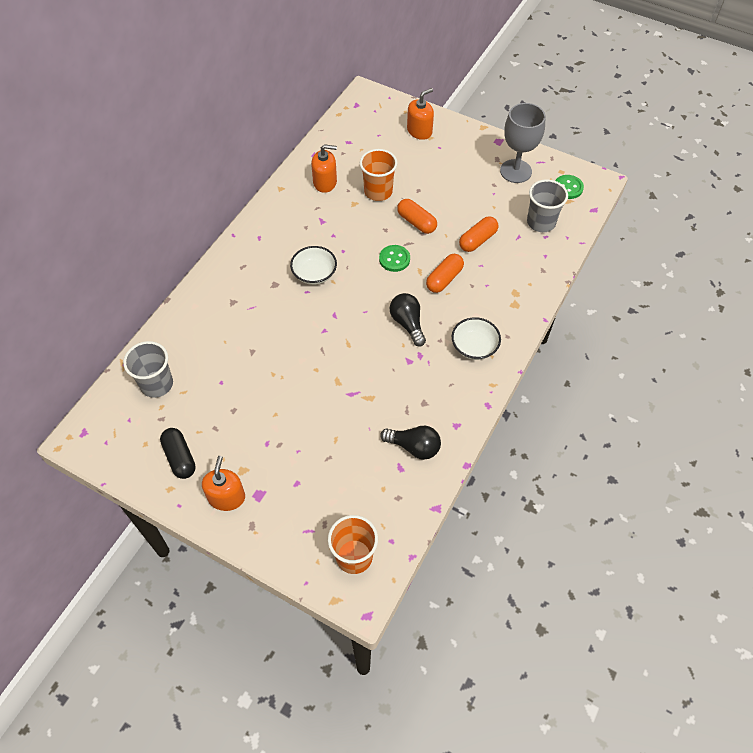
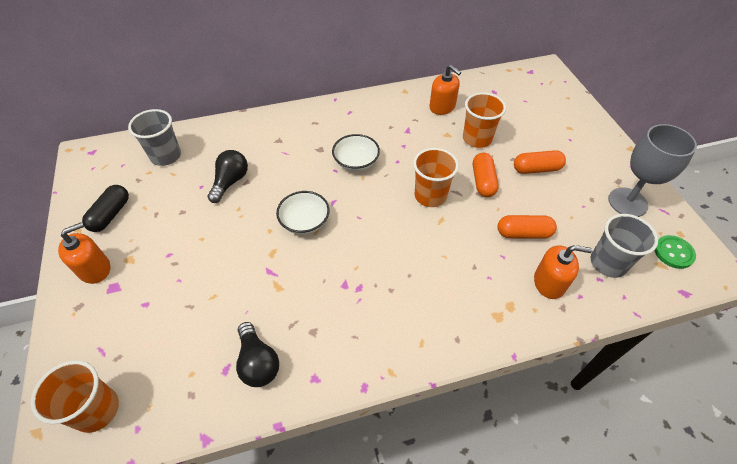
camera: 45 degrees right, 5 degrees down
(394, 259) = (430, 196): green button -> orange cup
(407, 323) = (380, 253): black light bulb -> black light bulb (230, 182)
(419, 131) = (565, 118): orange soap dispenser -> orange soap dispenser (549, 282)
(444, 279) = (455, 242): orange capsule -> orange capsule (536, 169)
(474, 347) = (414, 322): white bowl -> white bowl (305, 222)

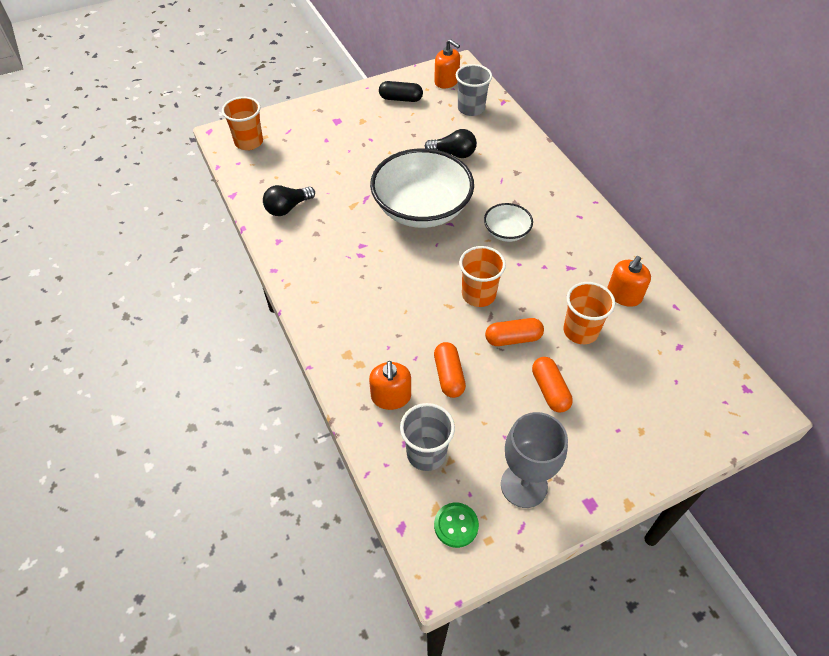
camera: 80 degrees right, 0 degrees up
(95, 269) = (350, 107): orange soap dispenser -> orange soap dispenser (446, 81)
(305, 222) = (421, 209): white bowl -> white bowl, size x2.13

